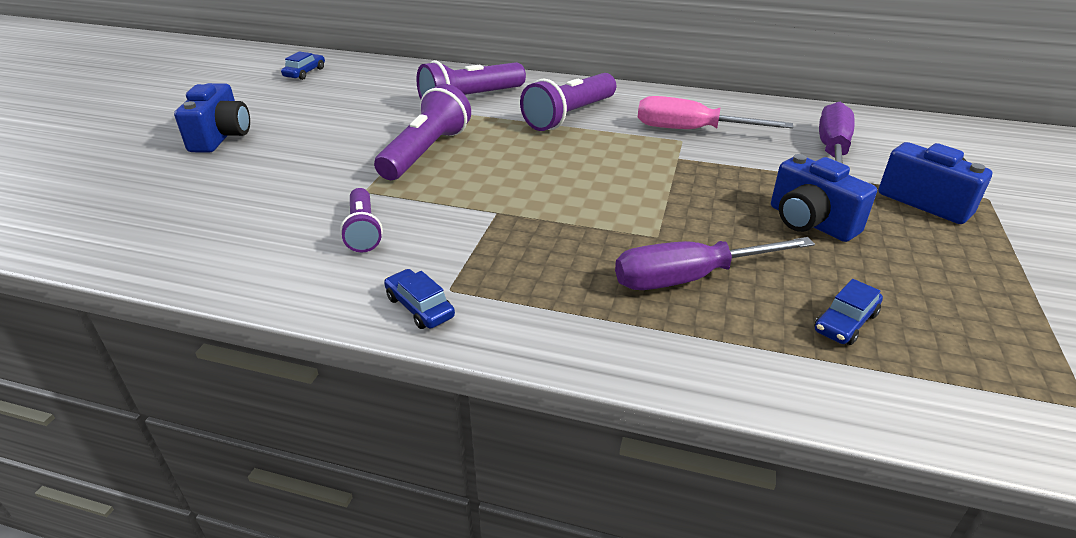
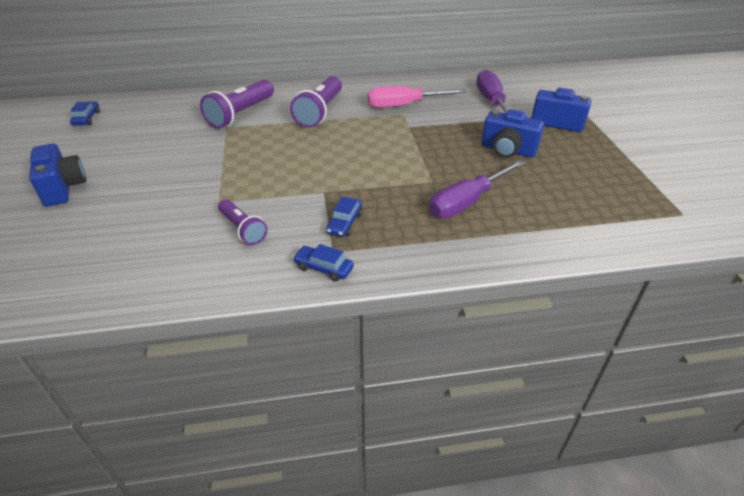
camera: 25 degrees left, 5 degrees up
(426, 152) = (240, 161): purple flashlight -> none
(845, 322) = (559, 204): blue car -> blue car (344, 223)

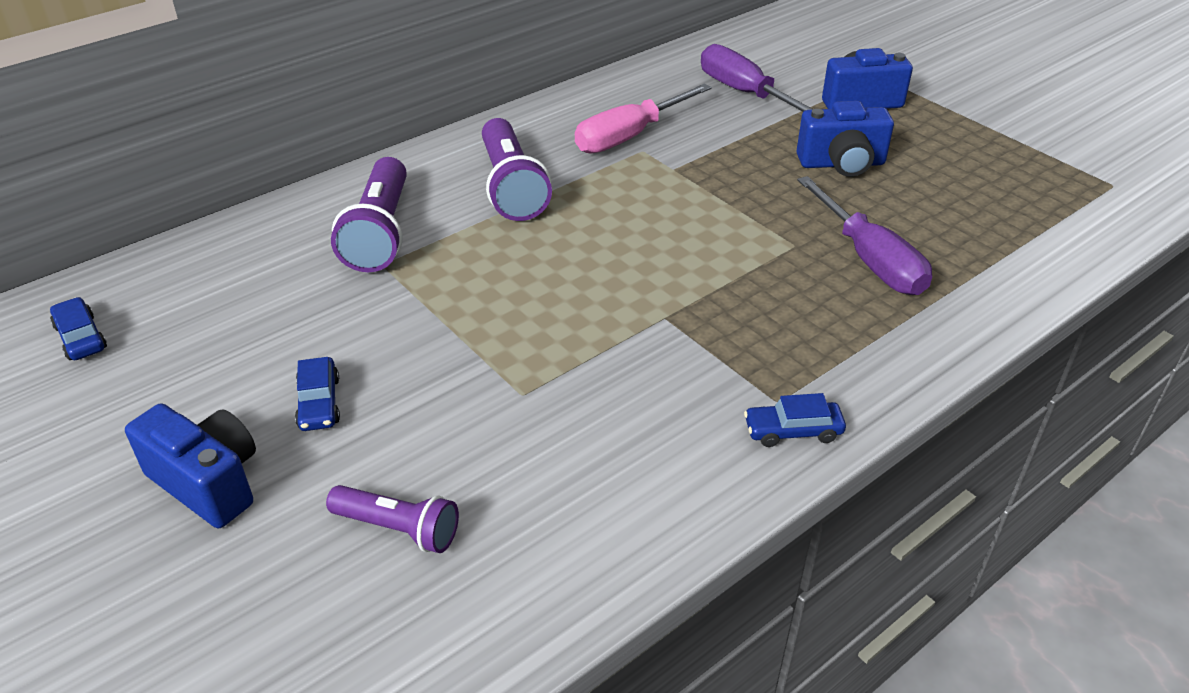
camera: 30 degrees left, 0 degrees up
(243, 229) = (614, 423): purple flashlight -> purple flashlight (399, 528)
(344, 223) = (747, 353): blue car -> blue car (319, 403)
(467, 202) = (870, 260): purple screwdriver -> purple screwdriver turned 45 degrees counterclockwise

